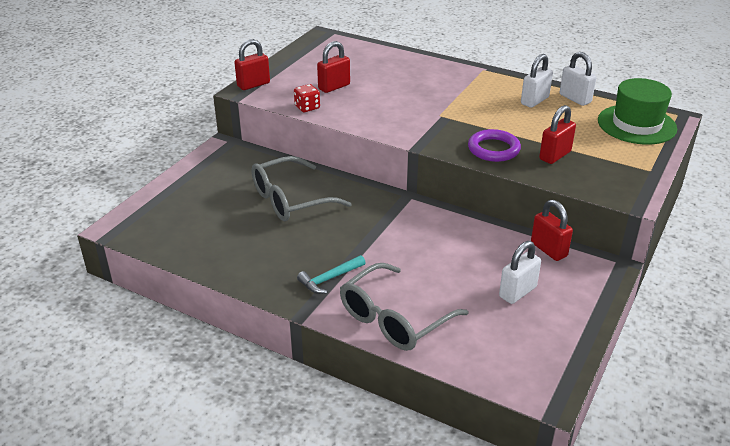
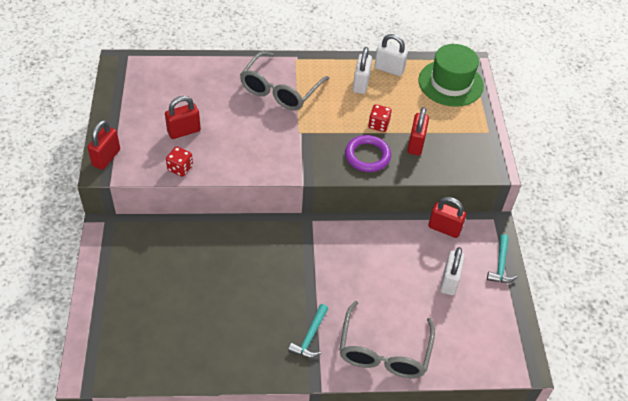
camera: 35 degrees left, 15 degrees up
(290, 200) = (216, 268): grey glasses -> grey glasses (280, 90)
(334, 87) = (184, 131): red padlock -> red padlock turned 45 degrees clockwise
(526, 132) = (378, 125): none -> red dice
(592, 301) = (500, 265): none -> turquoise hammer

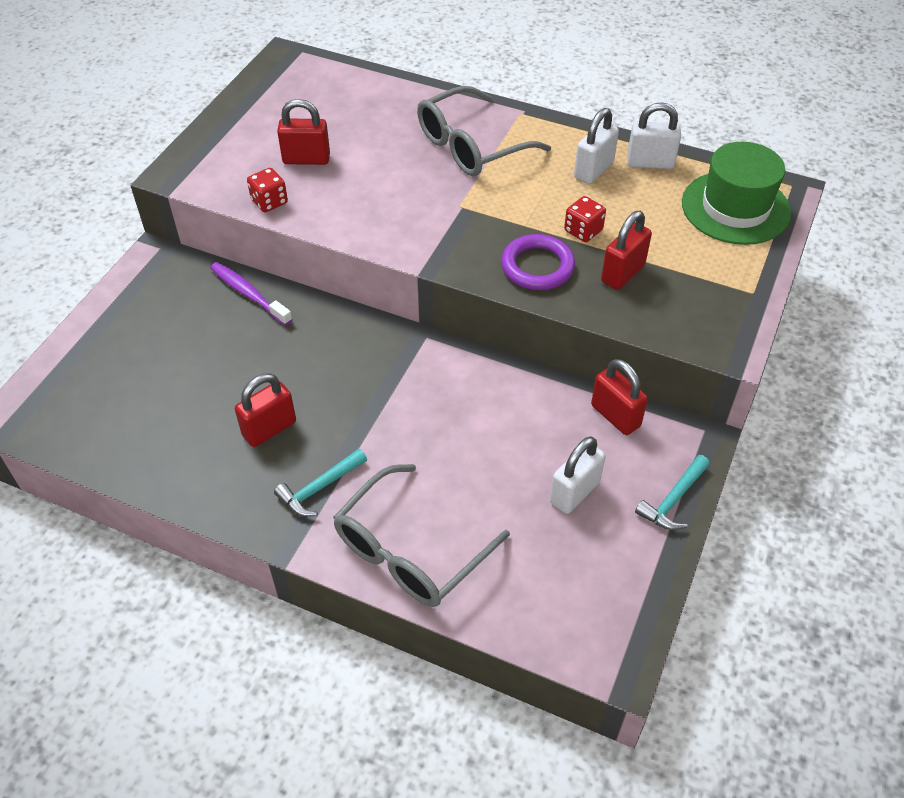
camera: 30 degrees right, 0 degrees up
(106, 158) = (188, 161): red padlock -> red padlock (269, 429)
(185, 232) = (248, 294): none -> purple toothbrush
(389, 69) = (650, 163): white padlock -> white padlock turned 45 degrees counterclockwise

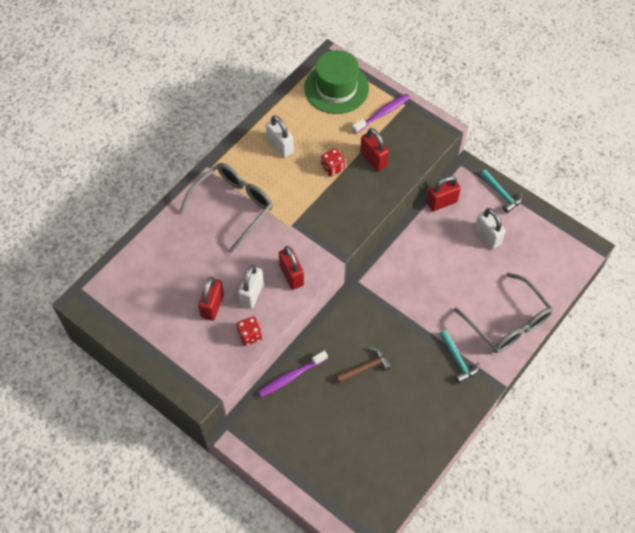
camera: 75 degrees left, 10 degrees up
(269, 429) = (408, 380): red padlock -> red padlock (291, 275)
(281, 372) = (365, 367): none -> brown hammer
(470, 146) = (233, 206): grey glasses -> grey glasses turned 120 degrees counterclockwise
(537, 266) = (355, 199): purple ring -> none
(650, 163) = (283, 115): white padlock -> white padlock (251, 294)
(717, 268) = (382, 114): none -> purple toothbrush

